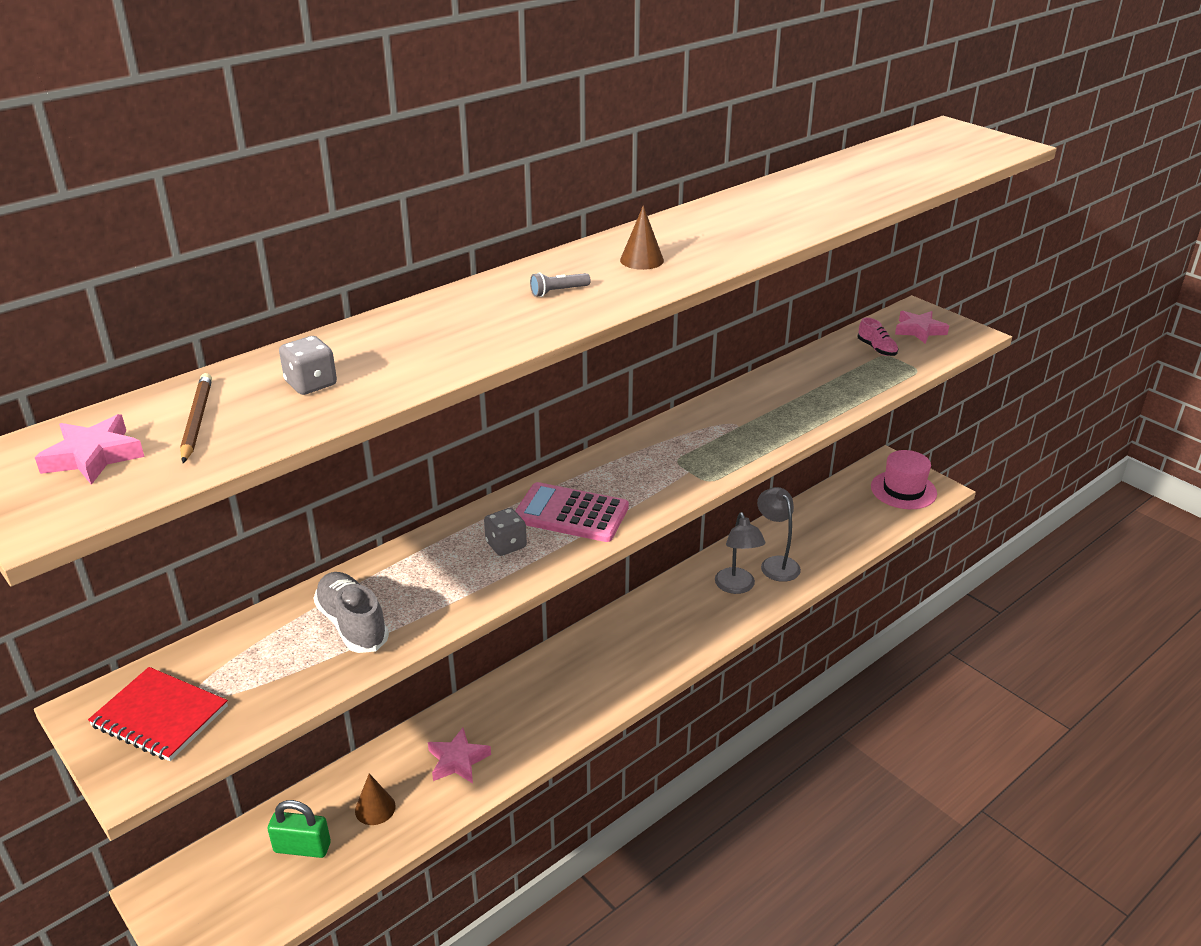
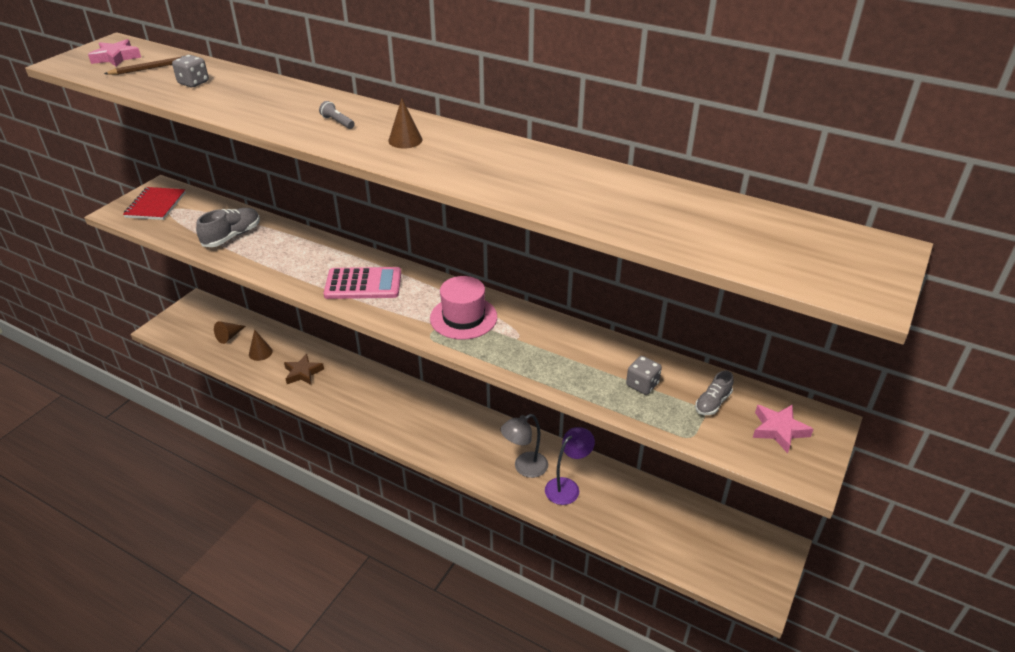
camera: 70 degrees right, 5 degrees up
(302, 847) = (229, 336): green padlock -> brown cone
(457, 760) = (303, 373): pink star -> brown star
(506, 545) = (320, 267): grey dice -> grey dice (642, 385)
(571, 513) = (363, 284): pink calculator -> pink calculator turned 90 degrees clockwise
(776, 563) = (567, 487): grey lamp -> purple lamp
(877, 349) = (712, 403): pink shoe -> grey shoe
(903, 490) = (738, 565): pink hat -> pink hat (463, 317)

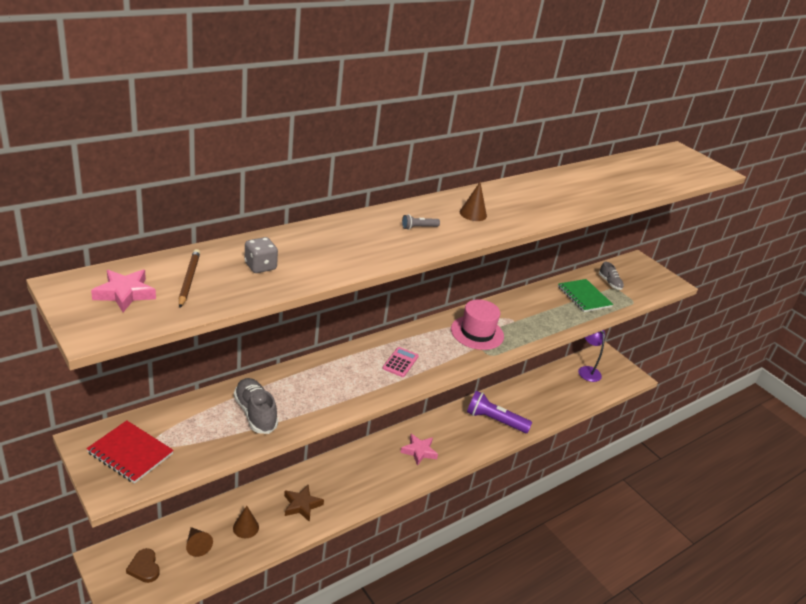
camera: 70 degrees left, 5 degrees down
(196, 322) = (144, 567): none -> brown heart
(363, 284) = (400, 362): pink calculator -> pink calculator, size x0.58
(524, 468) = (494, 420): grey lamp -> purple flashlight
(567, 487) = (522, 409): purple lamp -> purple lamp (587, 370)
(642, 385) = (584, 297): grey dice -> green notebook
(779, 430) = (639, 275): pink star -> pink star (419, 451)

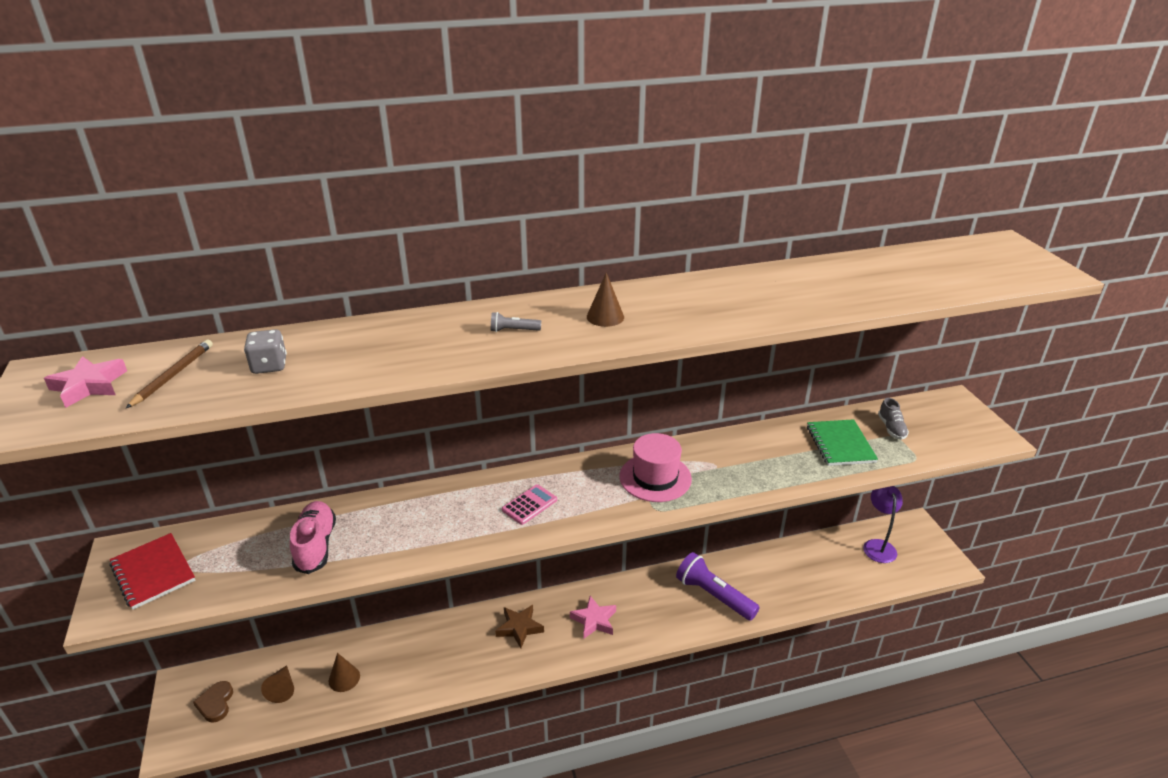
camera: 25 degrees right, 0 degrees up
(255, 413) = (316, 545): grey shoe -> pink shoe
(301, 505) = (419, 663): brown star -> brown star (519, 628)

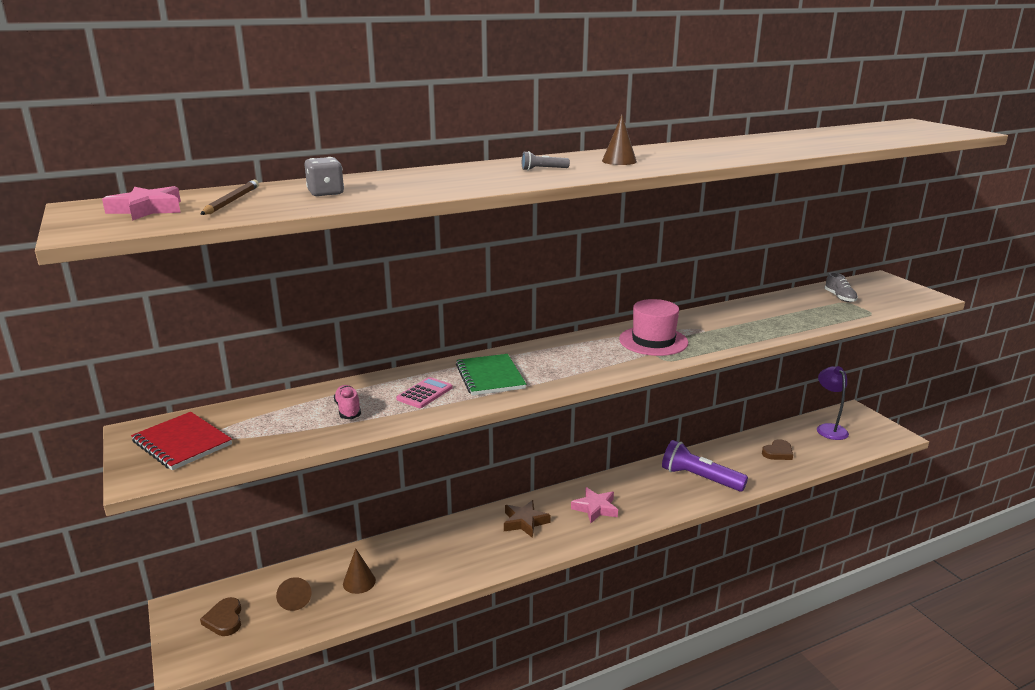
camera: 10 degrees left, 10 degrees down
(316, 545) = (348, 410): pink shoe -> pink shoe, size x0.62
(529, 505) = (546, 366): pink calculator -> pink calculator (425, 393)
(809, 572) = (778, 452): none -> brown heart
(840, 444) = (803, 310): green notebook -> green notebook (490, 377)

